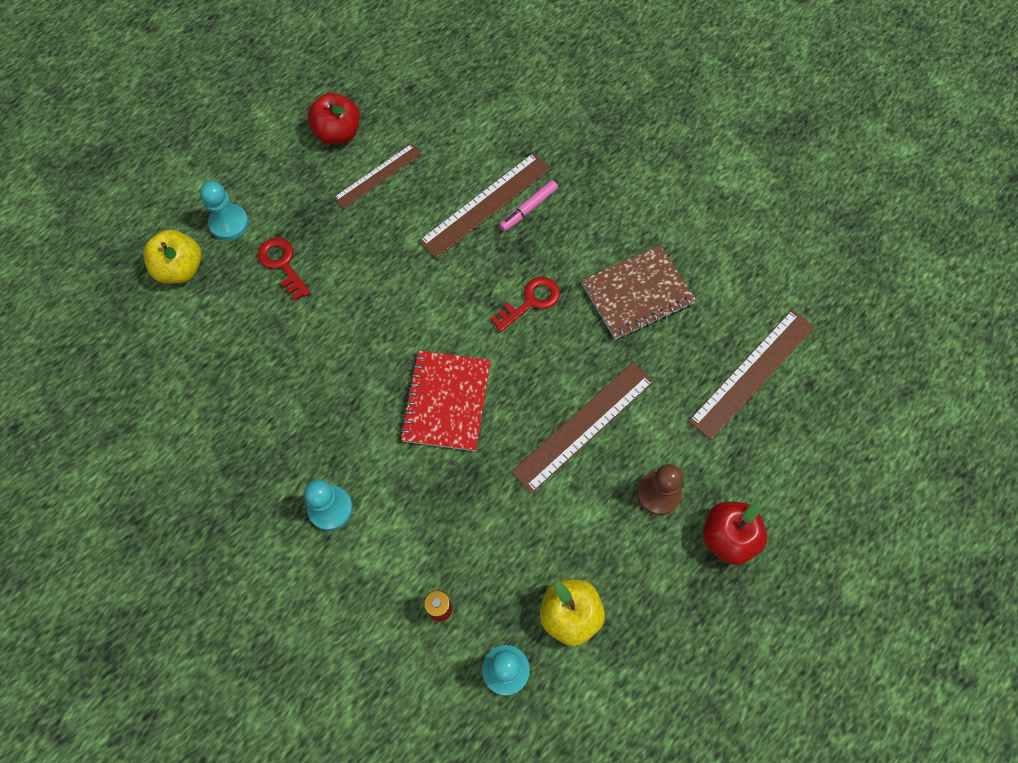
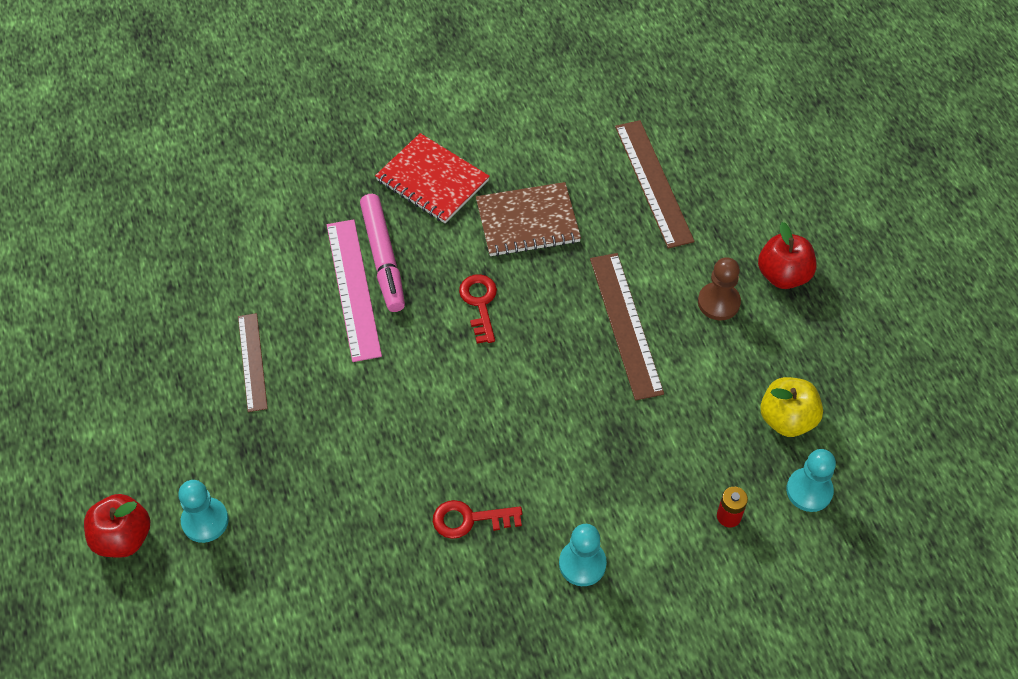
camera: 60 degrees left, 10 degrees down
(180, 269) = (226, 591): yellow apple -> none
(282, 264) = (291, 492): red key -> red key (469, 519)
(338, 133) = (174, 374): red apple -> red apple (123, 537)
(446, 402) = (535, 418): red notebook -> red notebook (432, 181)
(486, 205) = (353, 289): brown ruler -> pink ruler
(528, 209) = (383, 258): pink marker -> pink marker, size x1.72
(637, 294) = (527, 222): brown notebook -> brown notebook turned 75 degrees clockwise

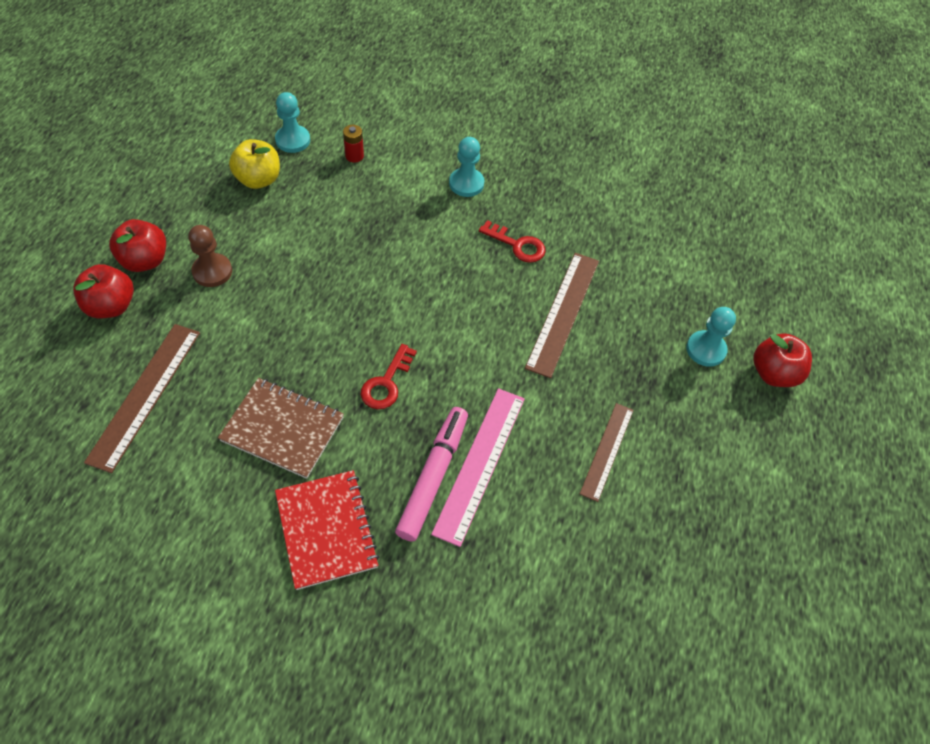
camera: 150 degrees left, 0 degrees up
(625, 324) = (294, 298): brown ruler -> brown ruler (563, 313)
(759, 224) = (111, 306): none -> red apple

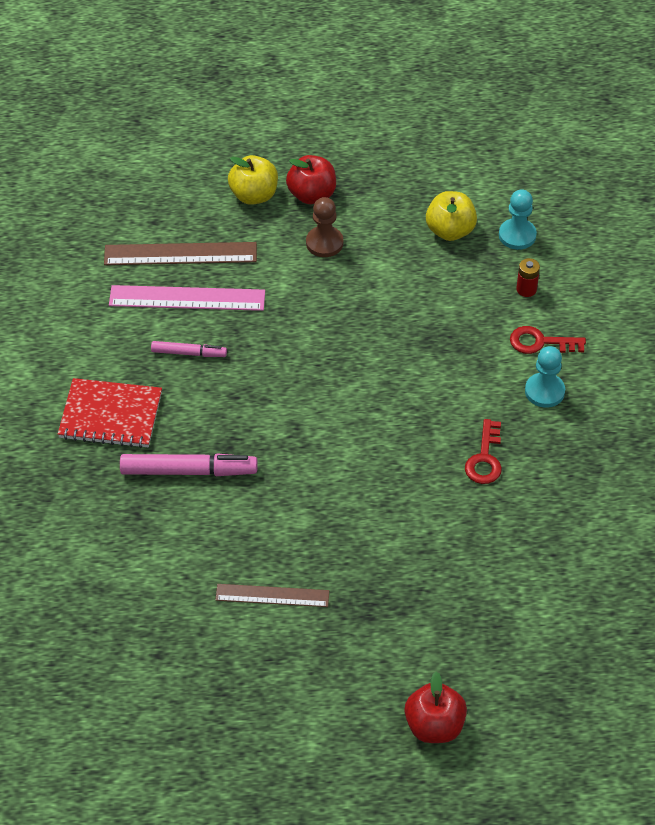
camera: 75 degrees right, 5 degrees down
(111, 306) = (254, 195): red apple -> yellow apple
(283, 429) = (189, 353): brown notebook -> pink marker
(326, 530) = (110, 415): red notebook -> red notebook turned 45 degrees clockwise
(386, 383) = (267, 407): red key -> red key (540, 342)
(479, 463) = (216, 500): pink ruler -> pink ruler (187, 298)
(563, 313) = (417, 520): brown ruler -> none
(705, 349) = (434, 656): turquoise pawn -> none

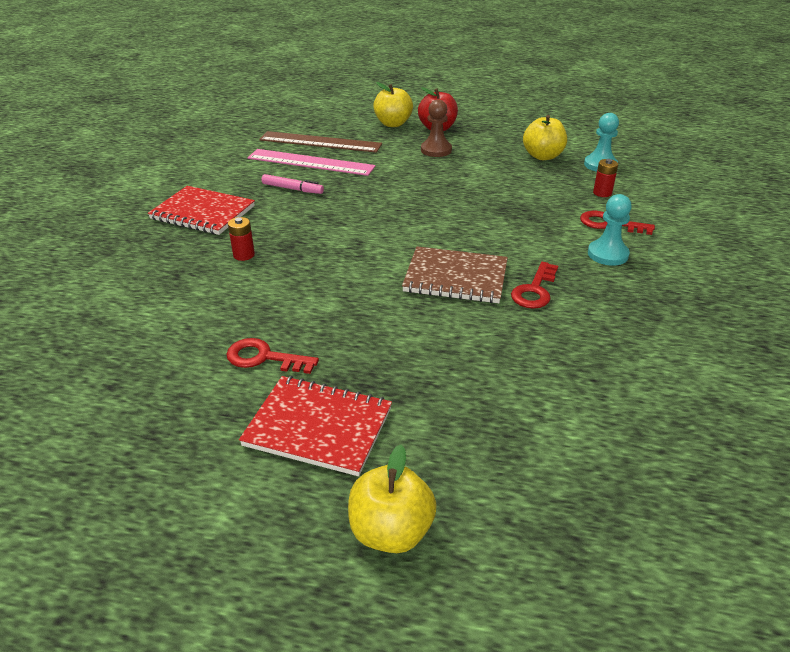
camera: 15 degrees right, 15 degrees down
(189, 471) = (244, 255): pink marker -> red battery
(272, 595) = (264, 358): brown ruler -> red key
(348, 653) = (318, 427): none -> red notebook
(407, 458) = (455, 278): none -> brown notebook
(434, 726) = (391, 531): red apple -> yellow apple

